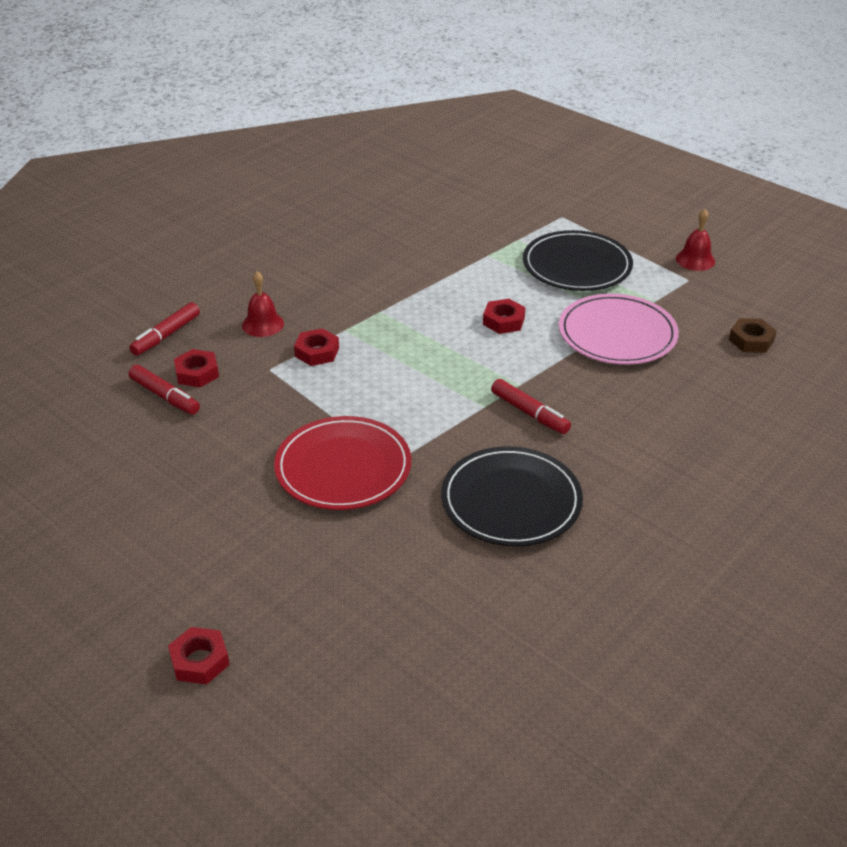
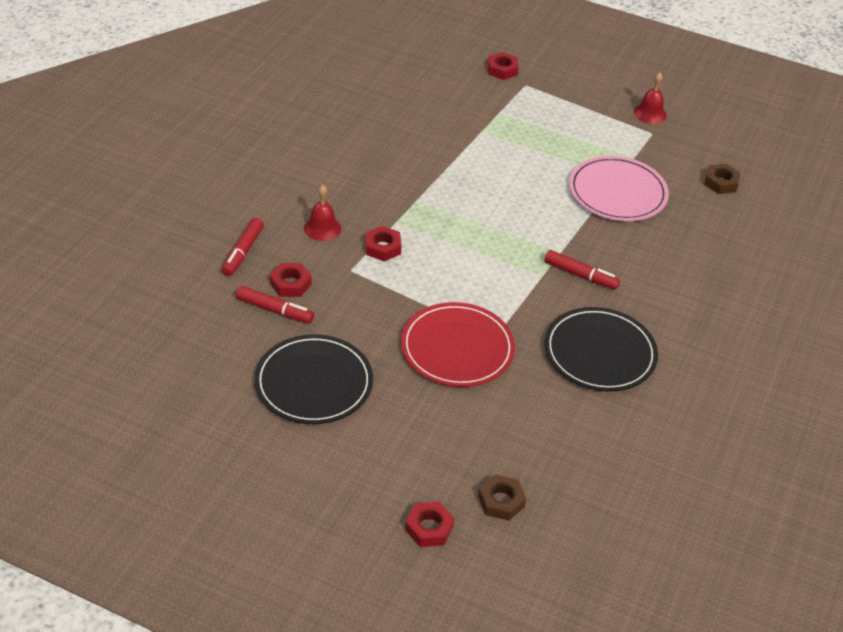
camera: 20 degrees left, 5 degrees up
(302, 647) = (501, 501): none -> brown nut
(503, 321) = (522, 194): red nut -> red nut (502, 70)
(577, 265) = (558, 132): black plate -> black plate (314, 383)

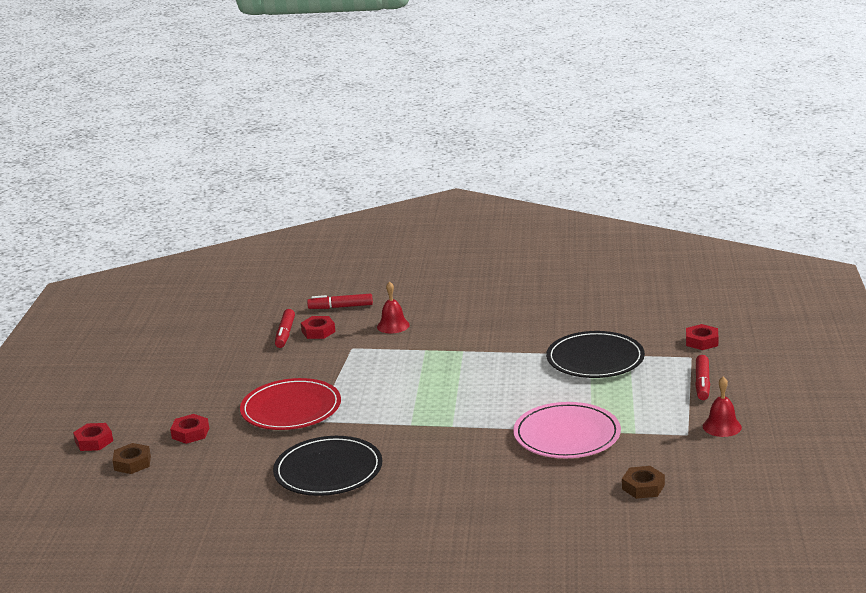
camera: 75 degrees right, 20 degrees down
(314, 383) = (218, 366): black plate -> black plate (595, 359)
(383, 247) = (389, 352): red nut -> red nut (190, 433)
(580, 275) = (426, 441): red marker -> red marker (702, 383)

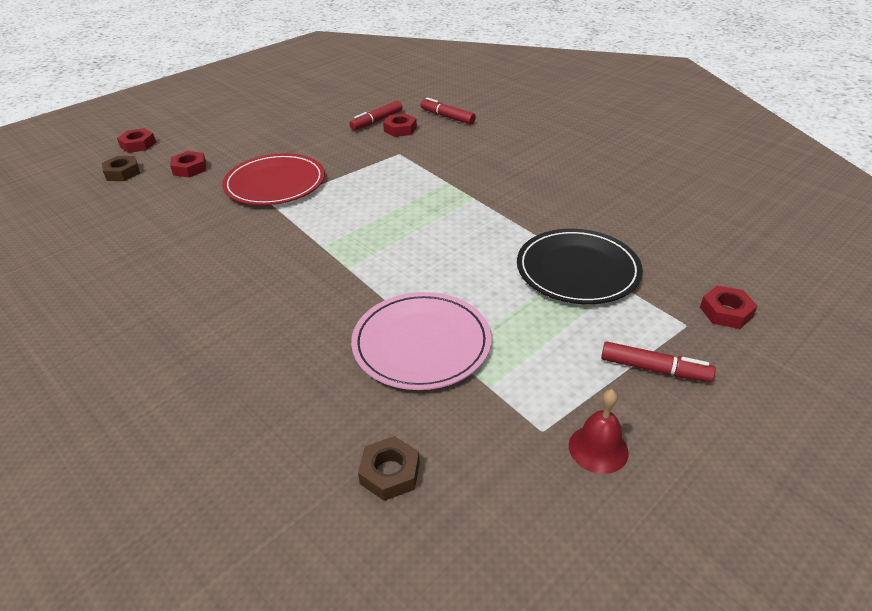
camera: 40 degrees right, 15 degrees up
(328, 470) = (199, 254): black plate -> none
(393, 325) = (458, 149): red bell -> none
(702, 383) = (654, 369): red marker -> red marker turned 120 degrees counterclockwise

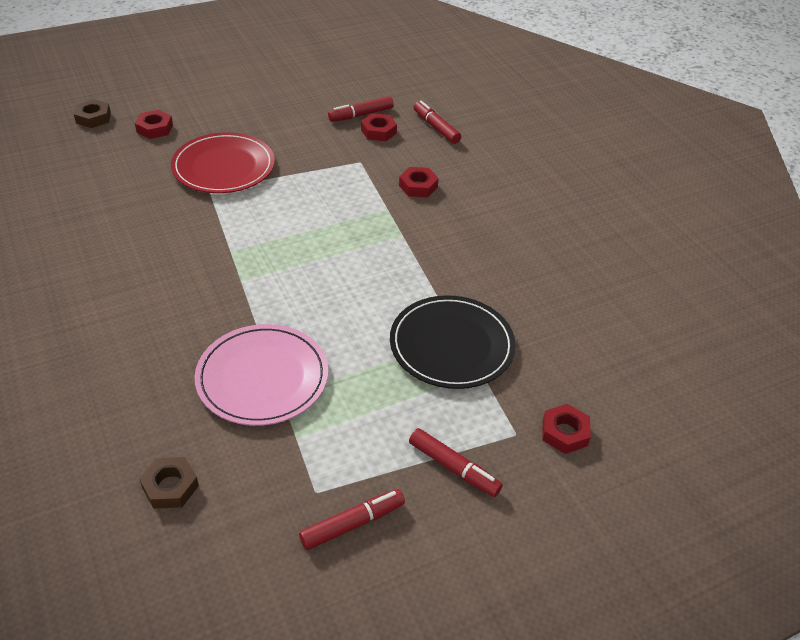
camera: 15 degrees right, 5 degrees up
(138, 145) = (121, 87): red nut -> red nut (418, 186)
(598, 449) = (352, 524): red bell -> red marker

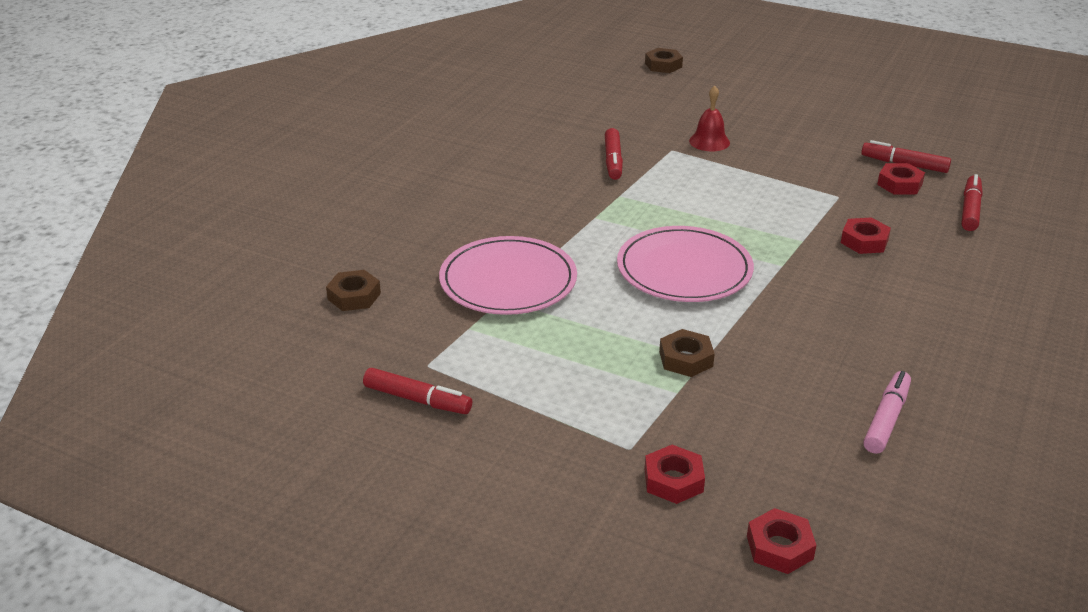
camera: 55 degrees right, 10 degrees down
(155, 128) = (698, 92): red nut -> red nut (779, 547)
(223, 167) = (709, 141): red plate -> red bell
(356, 280) = (684, 269): none -> pink plate
(451, 345) = (685, 359): black plate -> brown nut
(454, 468) = (542, 428): red marker -> red marker (613, 161)
(589, 299) = (886, 419): none -> pink marker

